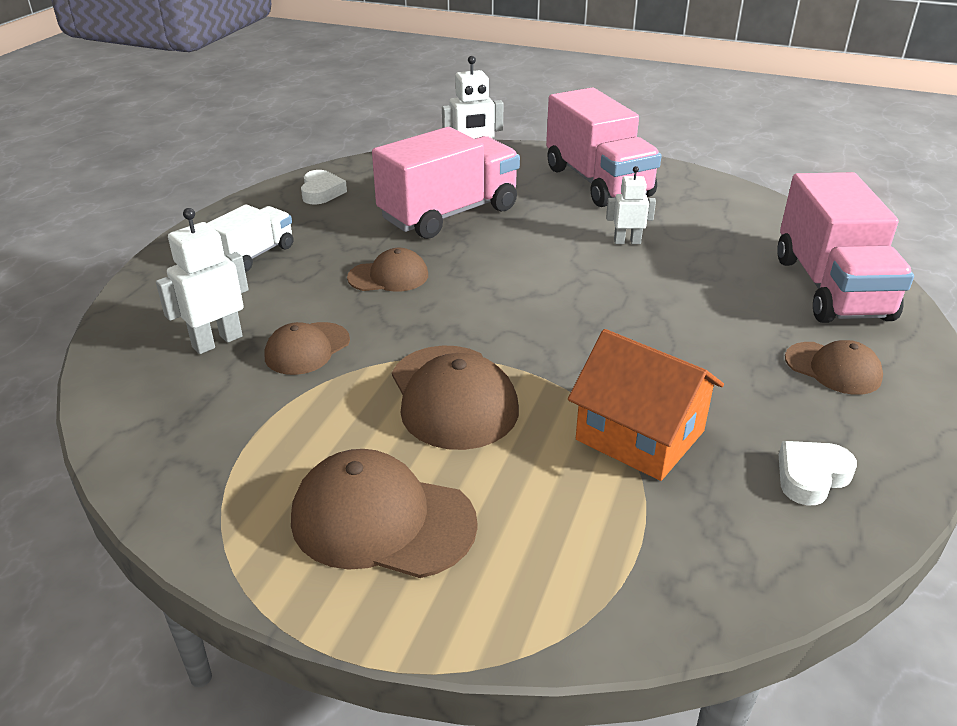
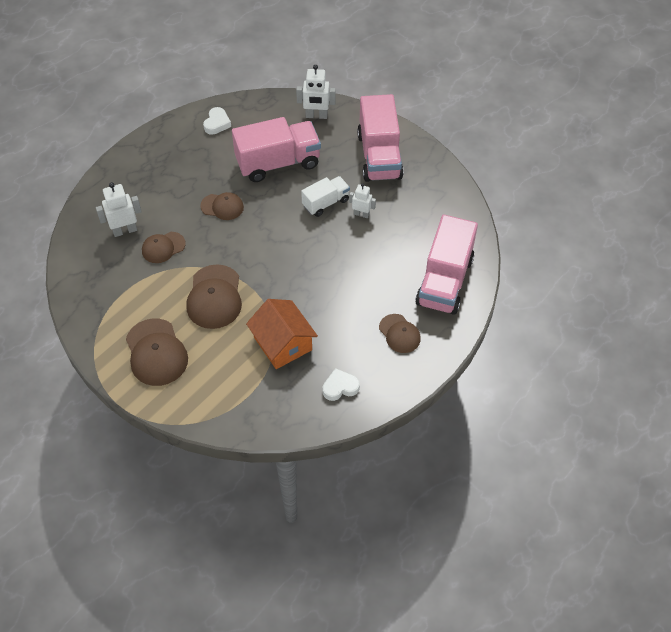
camera: 20 degrees right, 20 degrees up
(254, 255) = (162, 170): white truck -> white truck (325, 203)
(382, 520) = (156, 352): brown cap -> brown cap turned 150 degrees counterclockwise

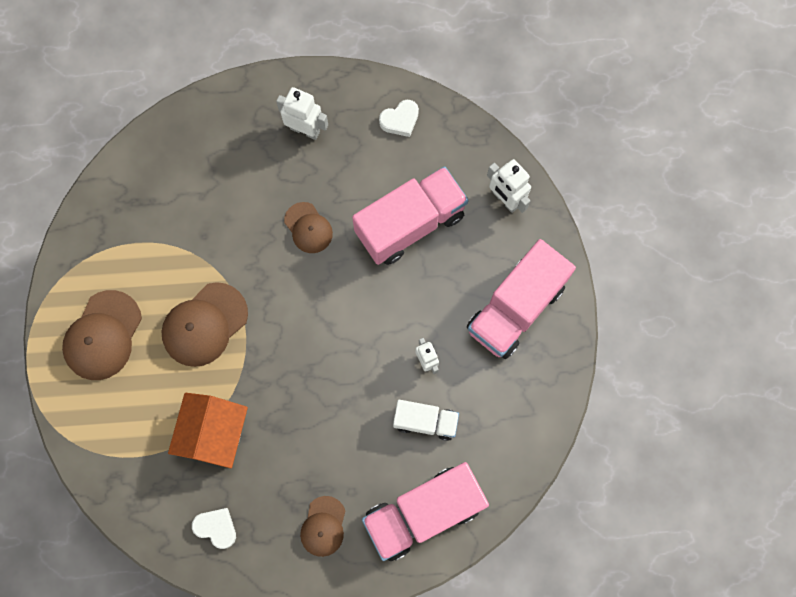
camera: 45 degrees right, 20 degrees up
(125, 230) = (198, 173): white robot -> white robot (305, 130)
(163, 247) = (213, 225): brown cap -> none
(278, 163) = (410, 224): pink truck -> pink truck turned 60 degrees counterclockwise
(325, 203) = (406, 315): white truck -> white truck (425, 421)

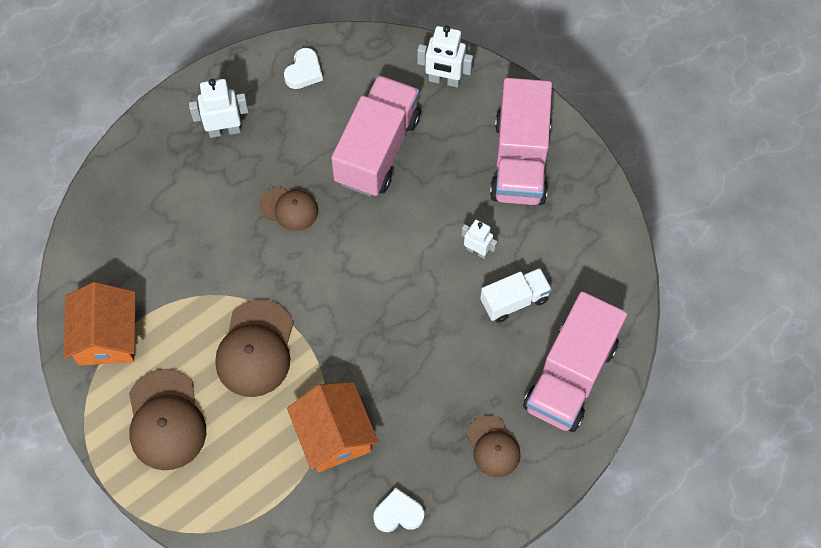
camera: 35 degrees left, 10 degrees down
(106, 240) = (107, 336): none -> orange house

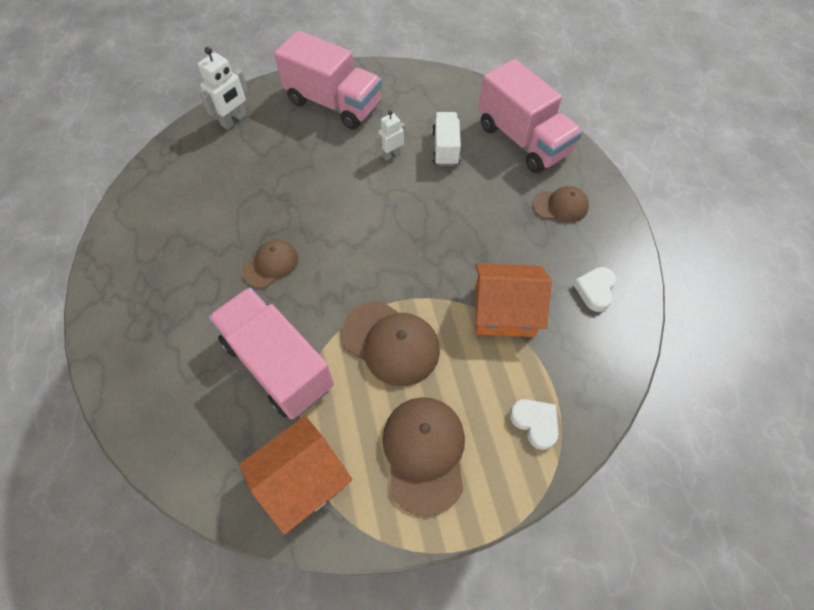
camera: 65 degrees left, 5 degrees down
(107, 336) = (302, 479): orange house -> orange house turned 60 degrees counterclockwise
(166, 420) = (424, 453): brown cap -> brown cap turned 105 degrees counterclockwise
(224, 130) = (157, 286): white robot -> none
(304, 72) = (151, 205): white heart -> white heart (535, 423)
(377, 149) = (261, 183): pink truck -> pink truck (278, 364)

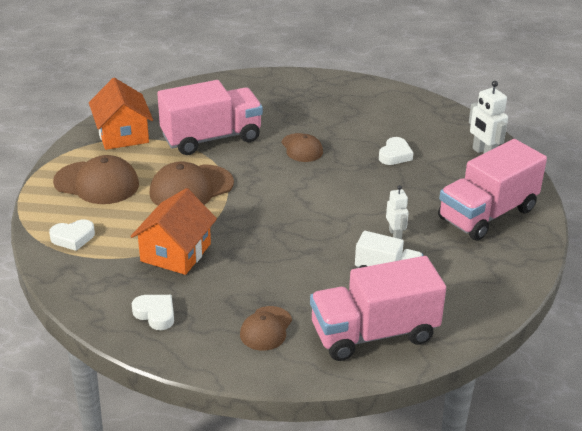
camera: 110 degrees right, 25 degrees down
(258, 183) = (395, 155): none -> white heart

